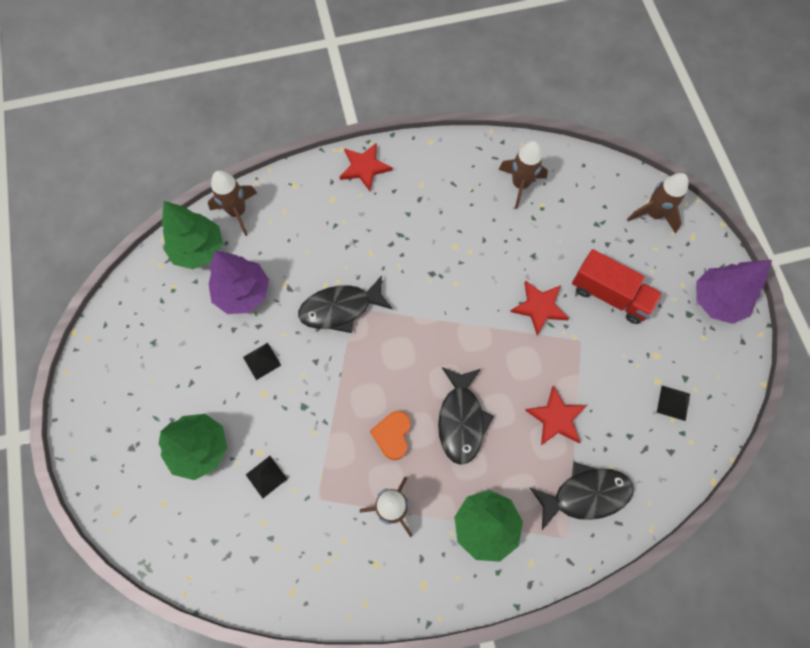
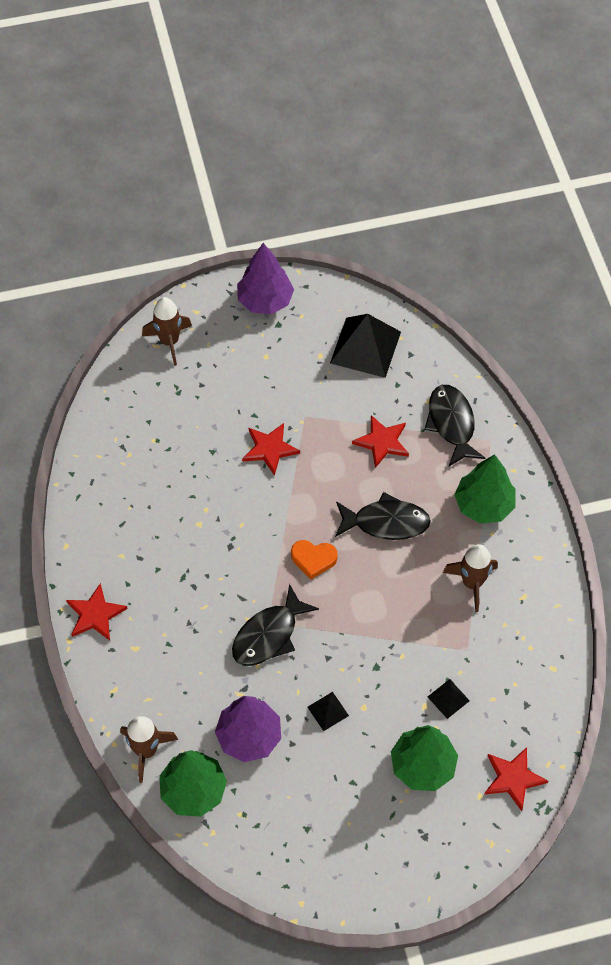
camera: 90 degrees left, 10 degrees down
(177, 539) = (513, 778): none -> red star
(340, 308) = (269, 635): black fish -> black fish turned 60 degrees clockwise
(392, 435) = (403, 583): orange heart -> orange heart (313, 559)
(520, 184) = (127, 459): brown rocket -> none
(610, 295) = (257, 387): red truck -> none
(673, 402) = (365, 347): black pyramid -> black pyramid, size x2.14

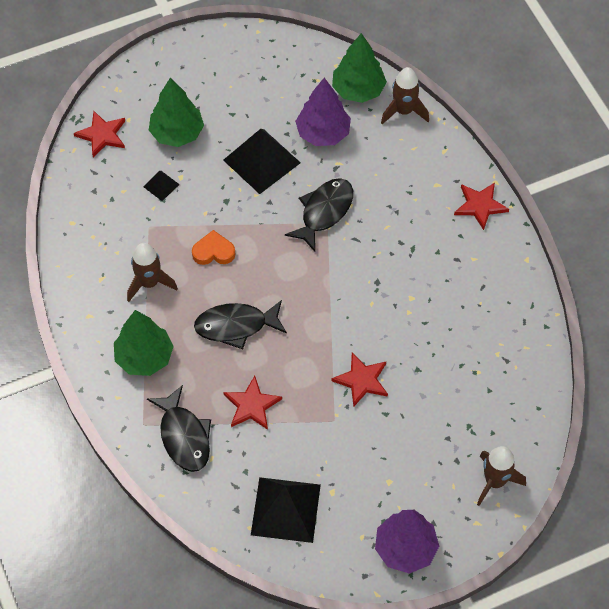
camera: 170 degrees right, 0 degrees up
(313, 559) = (298, 282): orange heart -> orange heart (213, 252)
(328, 711) = (261, 161): black pyramid -> black pyramid, size x2.14

